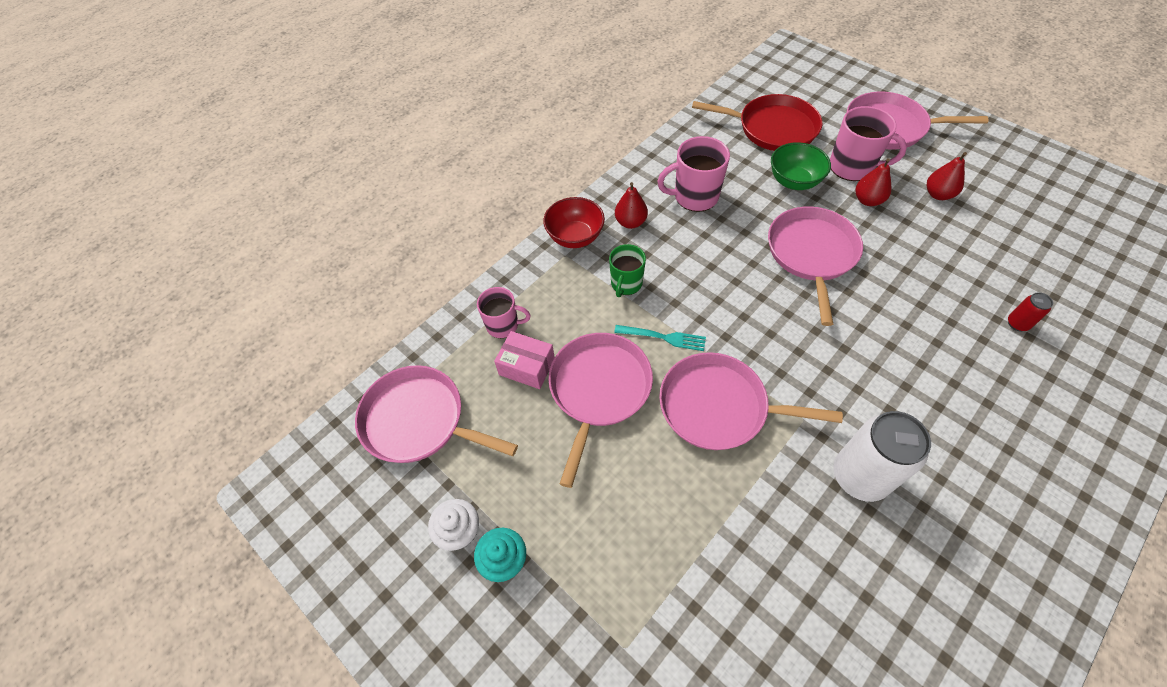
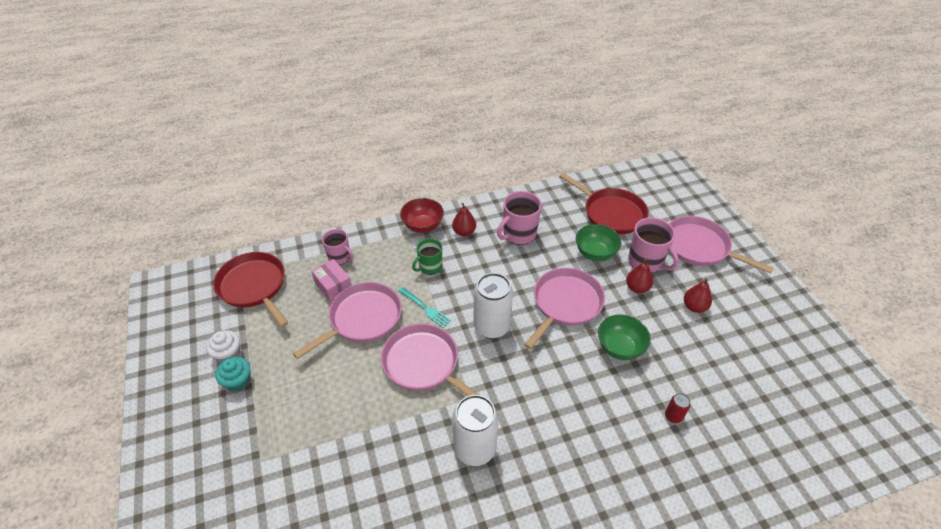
camera: 25 degrees right, 10 degrees down
(419, 420) = (254, 286): pink pan -> red pan
(695, 197) = (518, 234): pink mug -> pink mug turned 60 degrees counterclockwise
(756, 321) = (491, 327): none -> white can
(906, 276) = (620, 348): none -> green bowl

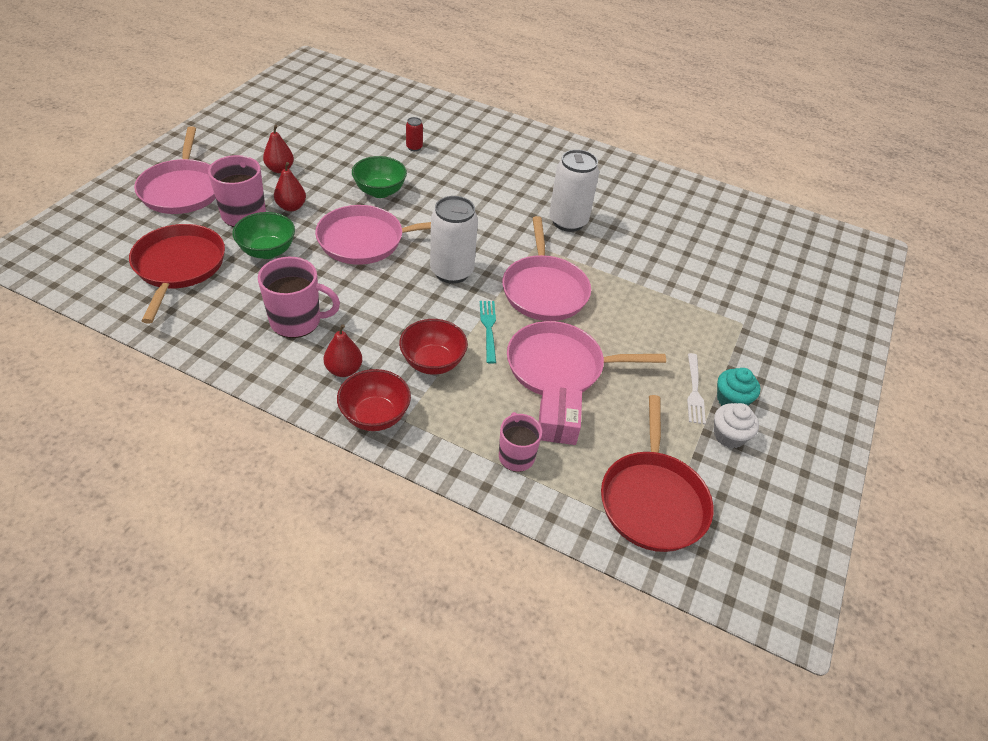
camera: 140 degrees left, 0 degrees up
(267, 368) = (694, 391): none -> white fork
(430, 267) = (433, 362): green mug -> red bowl

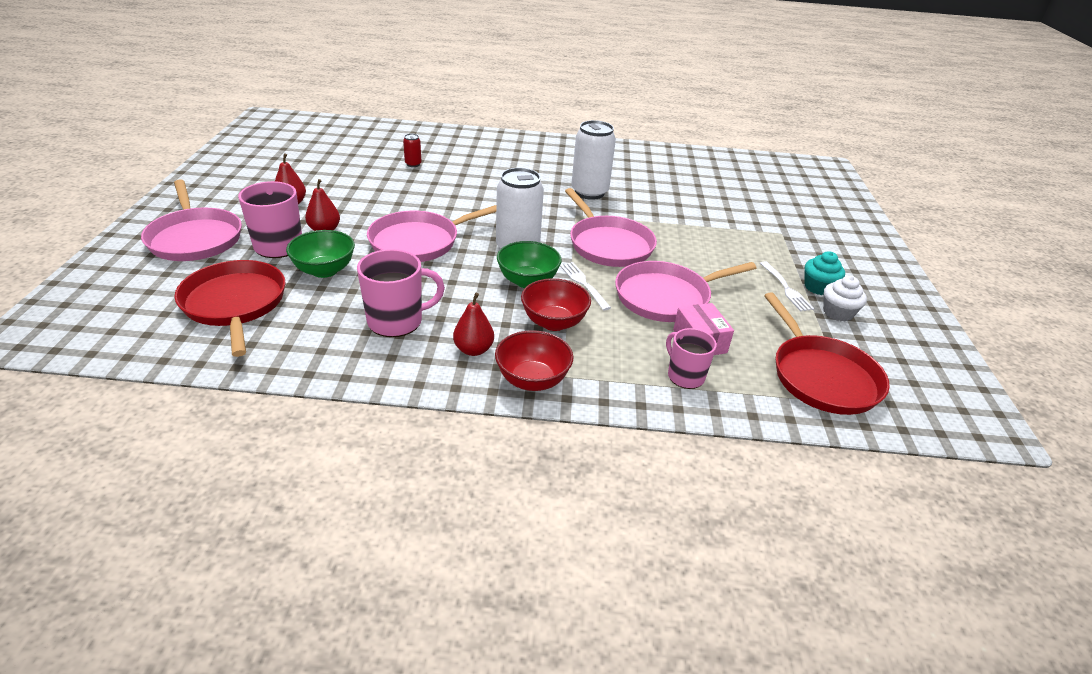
camera: 20 degrees left, 10 degrees down
(380, 191) = (405, 202): green bowl -> green bowl (527, 281)
(488, 328) = (583, 284): turquoise fork -> white fork

